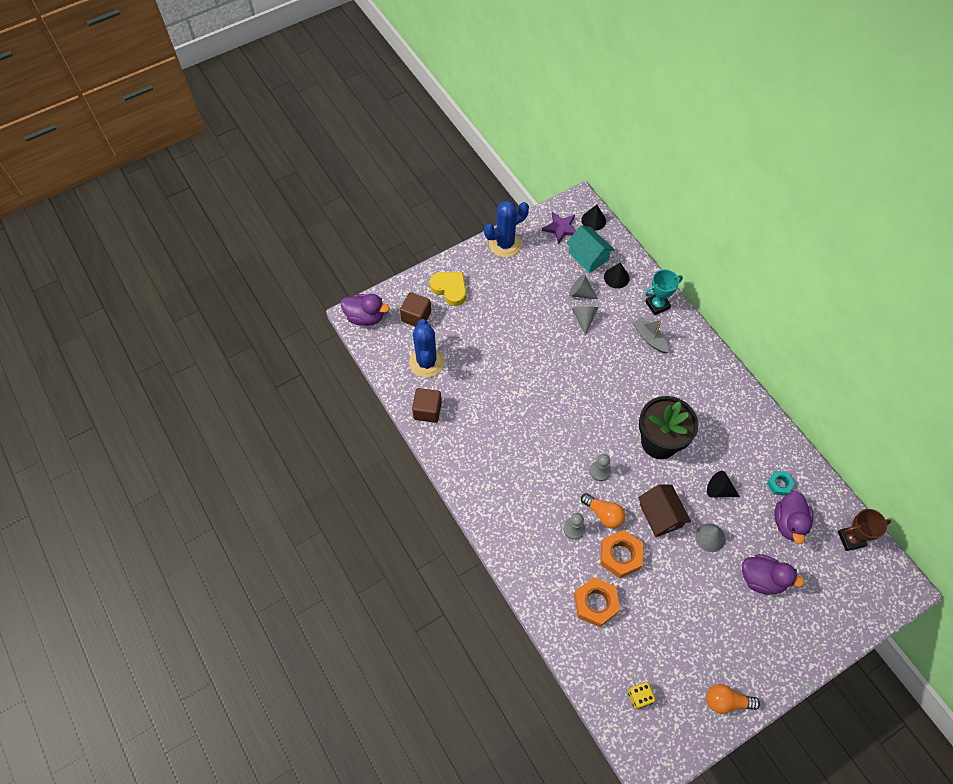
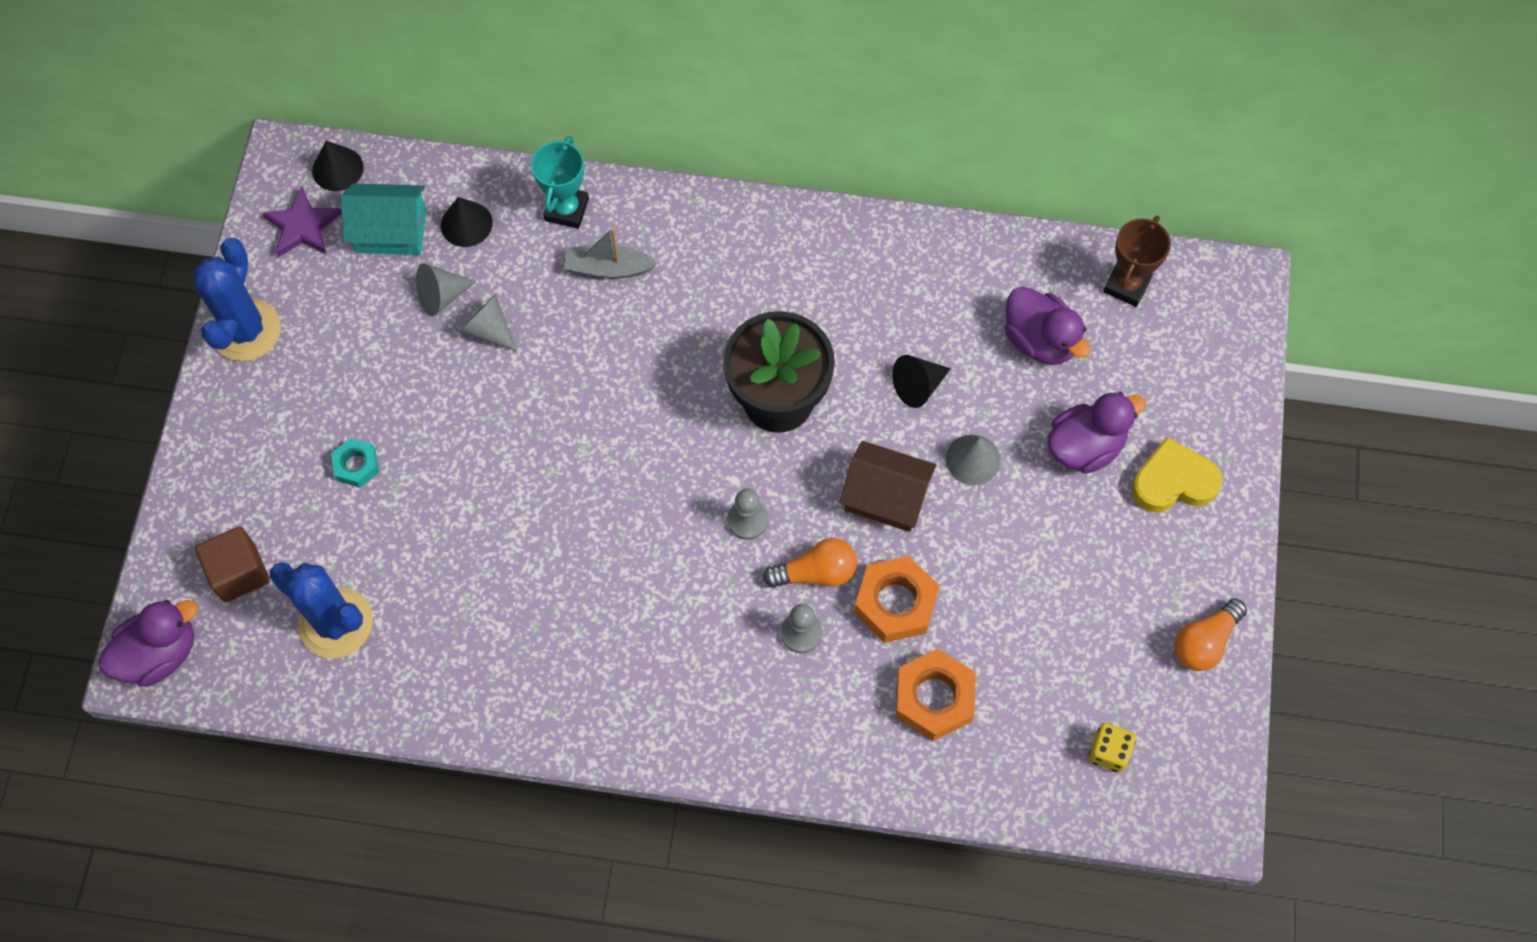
camera: 50 degrees left, 5 degrees up
(427, 410) = (420, 690): brown cube -> none
(450, 289) = (242, 480): yellow heart -> yellow heart (1173, 481)
(779, 484) = (978, 302): turquoise nut -> turquoise nut (356, 465)

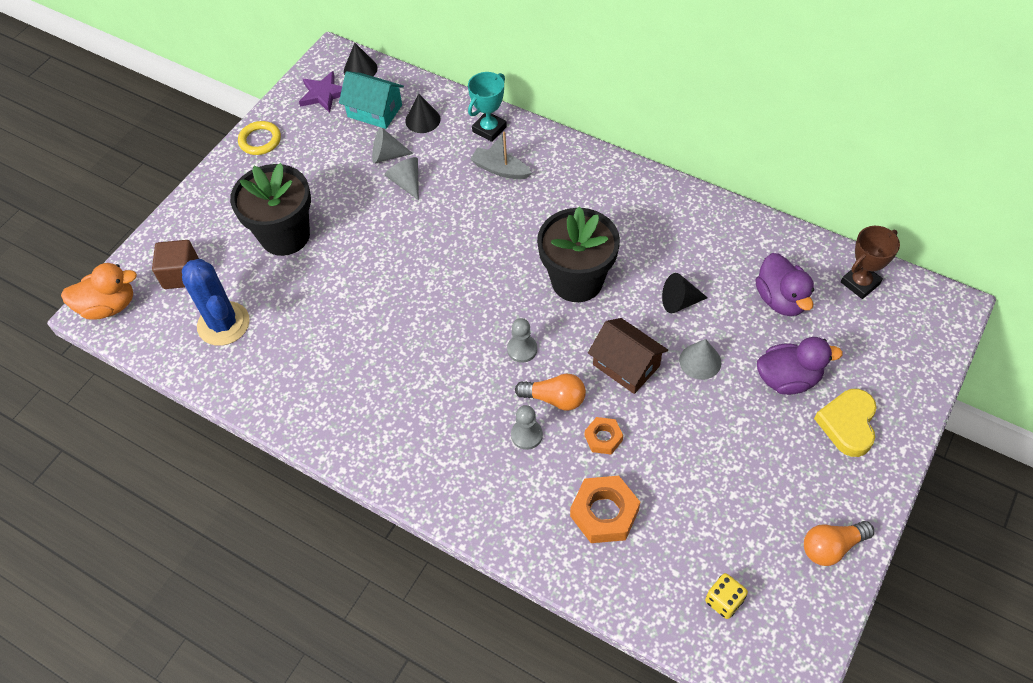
camera: 25 degrees right, 10 degrees down
(160, 654) = (109, 306): purple duck -> orange duck
(246, 330) = (260, 140): blue cactus -> yellow ring
(356, 465) = (285, 235): turquoise nut -> black flower pot
(895, 603) = (603, 438): orange nut -> orange nut, size x0.58
(1173, 481) = (847, 424): yellow heart -> yellow heart turned 90 degrees counterclockwise

